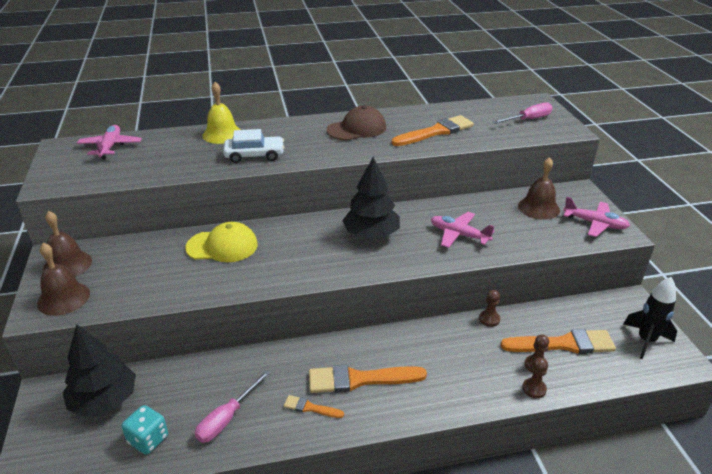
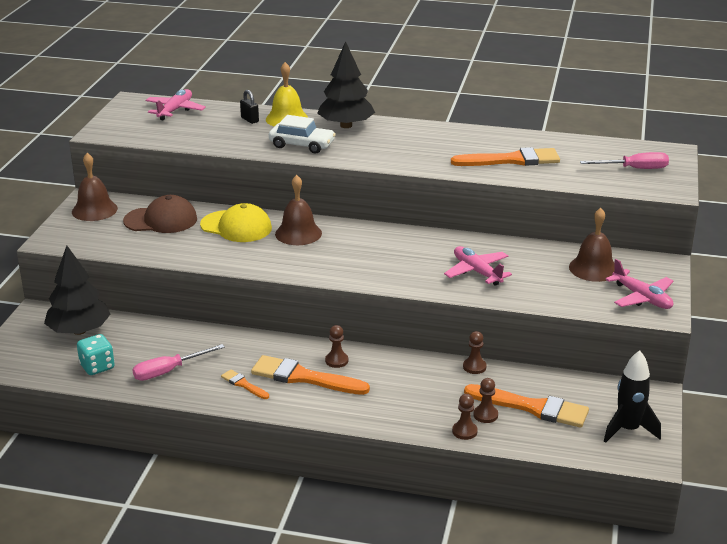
camera: 25 degrees right, 5 degrees down
(63, 298) = (77, 235): brown bell -> brown bell (298, 233)
(189, 142) = (249, 120): none -> black padlock
(357, 129) = (428, 140): brown cap -> brown cap (161, 220)
(371, 234) = (386, 250): black tree -> black tree (346, 125)
(375, 351) = (336, 361): none -> brown pawn

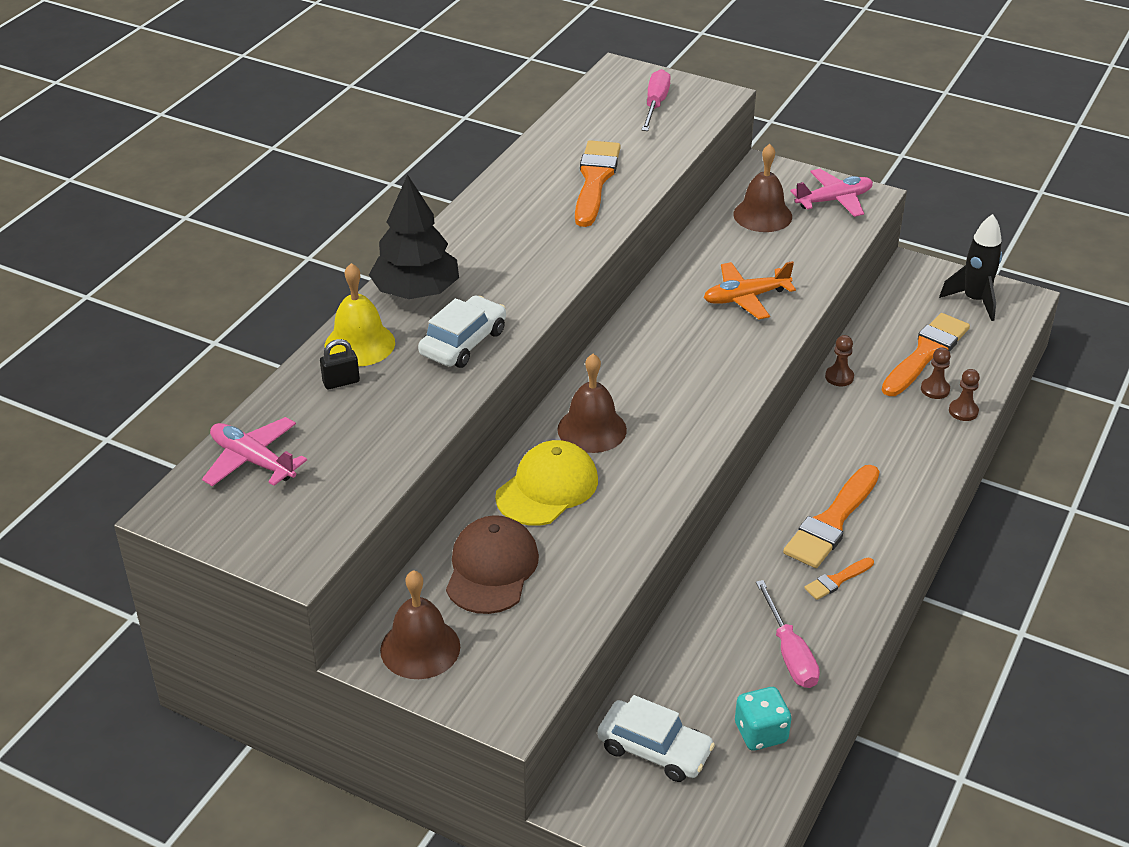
camera: 75 degrees left, 10 degrees up
(79, 331) = (654, 749): black tree -> white car
(336, 361) = (801, 486): brown pawn -> none
(477, 272) = (745, 298): pink plane -> orange plane

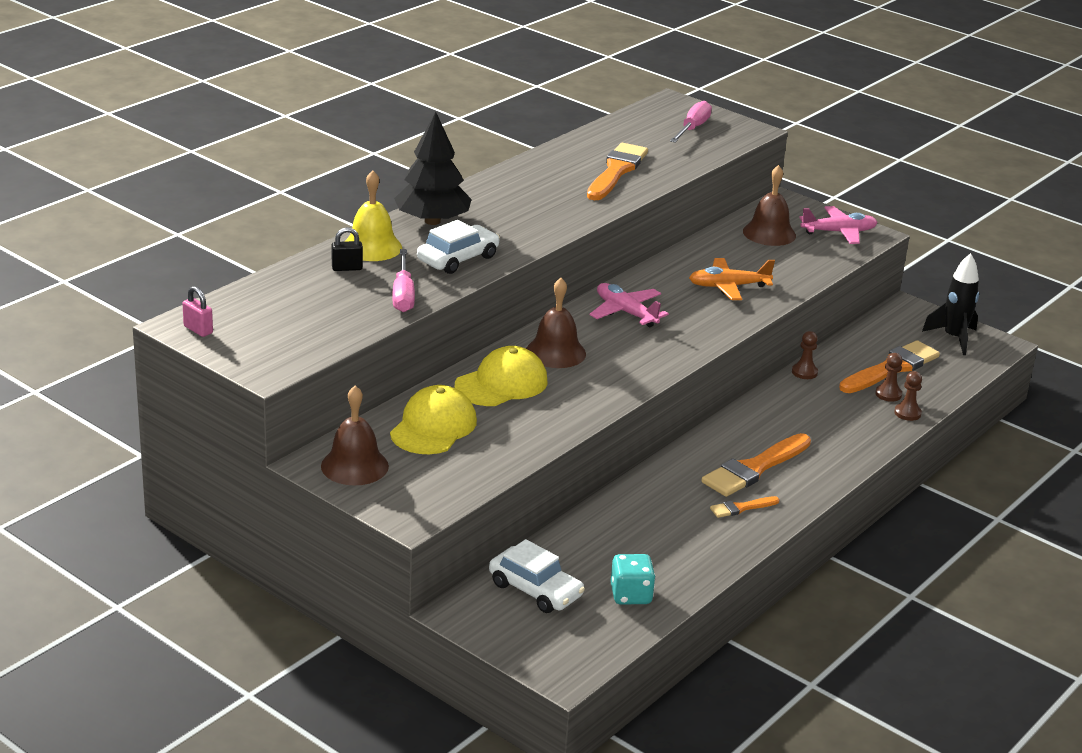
camera: 10 degrees right, 10 degrees down
(195, 514) = (198, 330): none -> pink padlock
(253, 461) = (256, 305): pink plane -> pink plane (626, 312)
(491, 568) = (433, 427): brown cap -> yellow cap
(789, 653) = (678, 548): pink screwdriver -> pink screwdriver (403, 294)

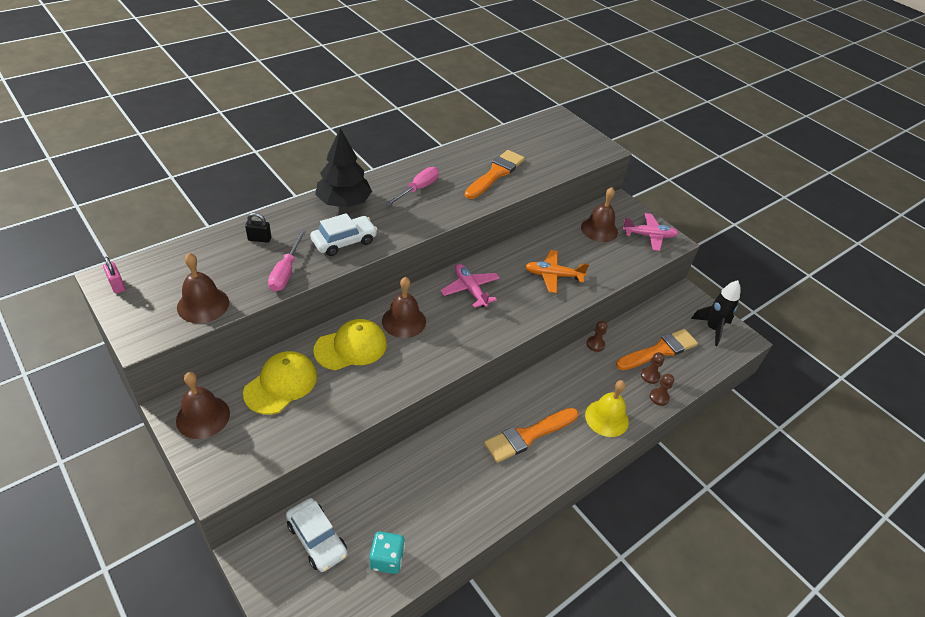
camera: 10 degrees right, 15 degrees up
(320, 335) = (203, 305): none -> brown bell
(372, 247) = (288, 221): yellow bell -> yellow bell (606, 418)
(692, 128) = (564, 142): pink screwdriver -> pink screwdriver (418, 189)
(741, 508) = (505, 476): orange brush -> none

